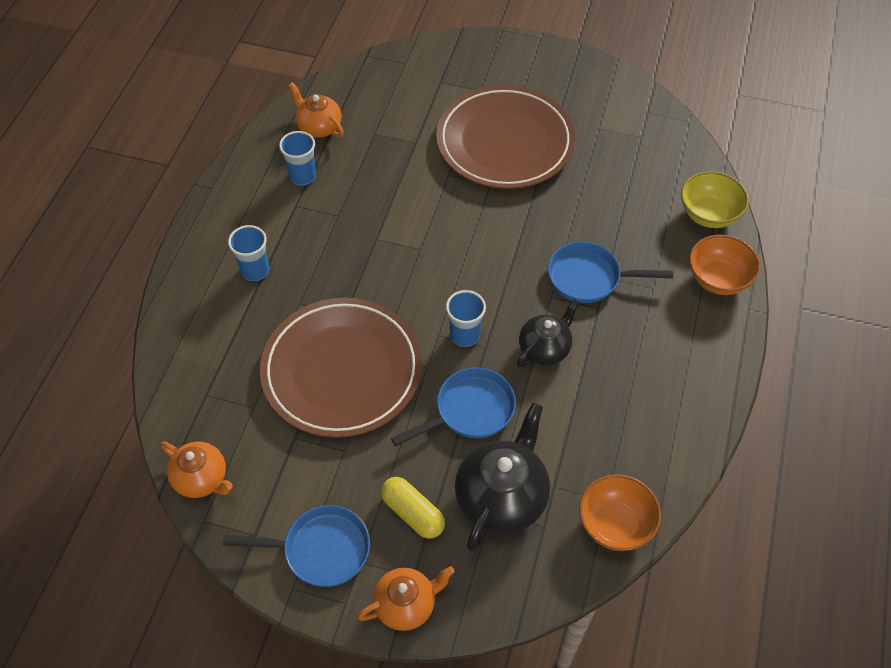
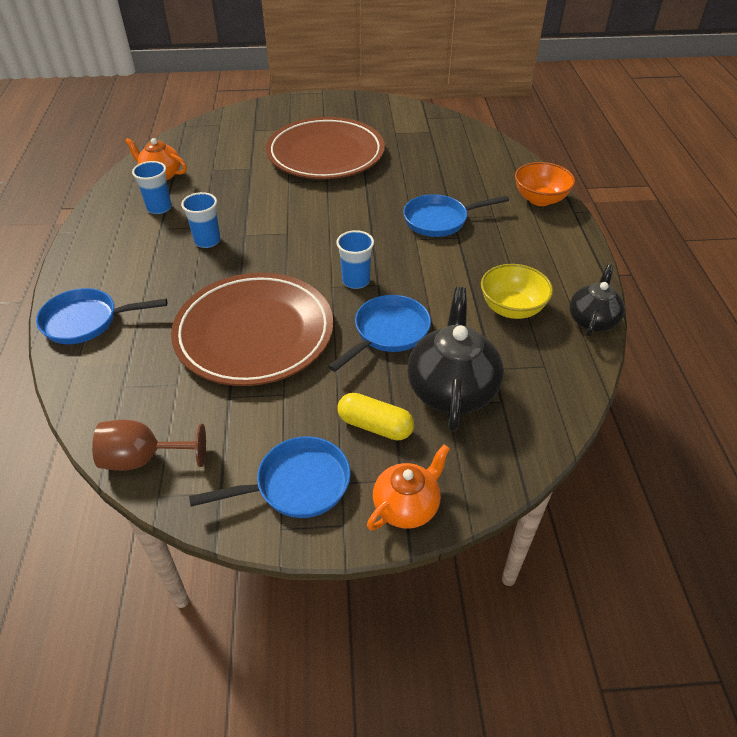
camera: 20 degrees left, 10 degrees down
(193, 307) = (86, 321): none -> blue pan
(202, 479) = (143, 459): orange teapot -> brown goblet
(255, 270) = (139, 280): blue cup -> blue cup (207, 241)
(545, 348) = (430, 273): black teapot -> black teapot (592, 320)
(615, 524) = (563, 381): orange bowl -> none
(708, 214) = (508, 164): yellow bowl -> yellow bowl (511, 308)

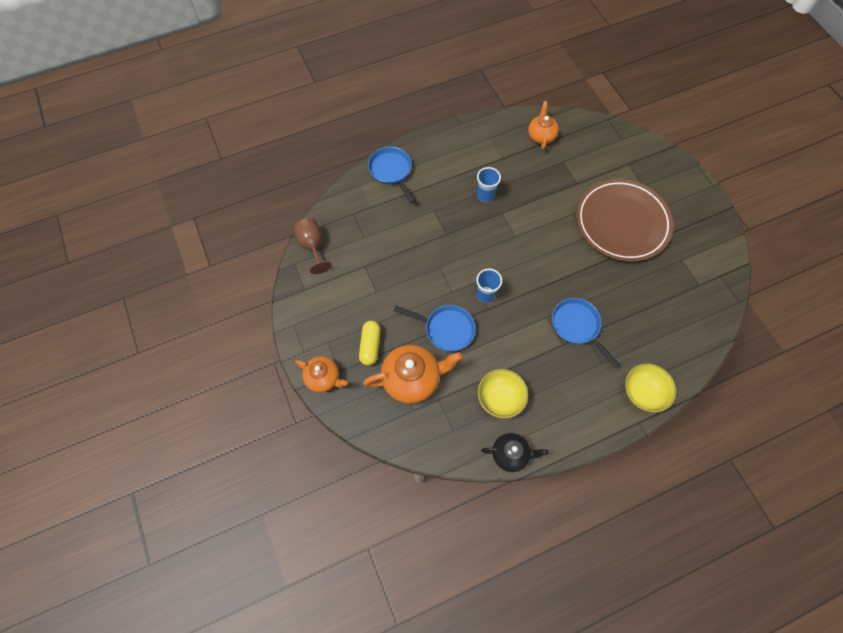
camera: 70 degrees right, 20 degrees up
(159, 208) = (505, 153): blue cup -> none
(254, 333) = (415, 257): brown plate -> none
(297, 484) = (320, 321): blue pan -> none
(451, 389) = (412, 379): black teapot -> orange teapot
(540, 199) = (643, 393): orange bowl -> yellow bowl

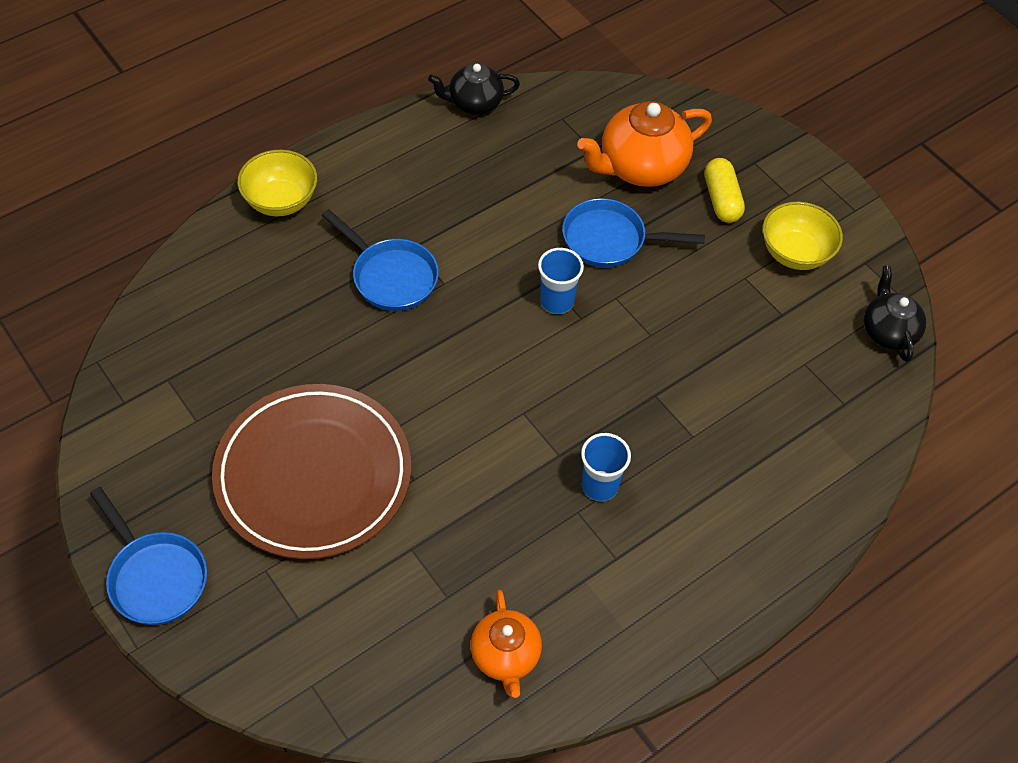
camera: 165 degrees right, 10 degrees down
(312, 246) = (888, 331): brown goblet -> black teapot
(324, 378) = (773, 149): orange teapot -> none
(391, 171) = (808, 505): blue pan -> blue pan (155, 577)
(500, 398) = (502, 163): yellow bowl -> yellow bowl (795, 253)

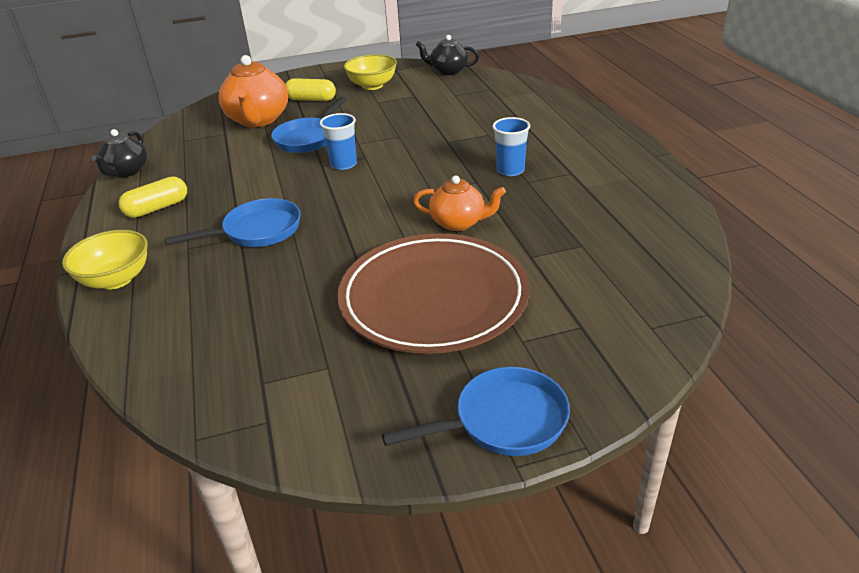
camera: 65 degrees left, 20 degrees down
(409, 169) = (157, 208): none -> yellow capsule
(506, 656) = (641, 226): orange teapot -> orange teapot (459, 223)

